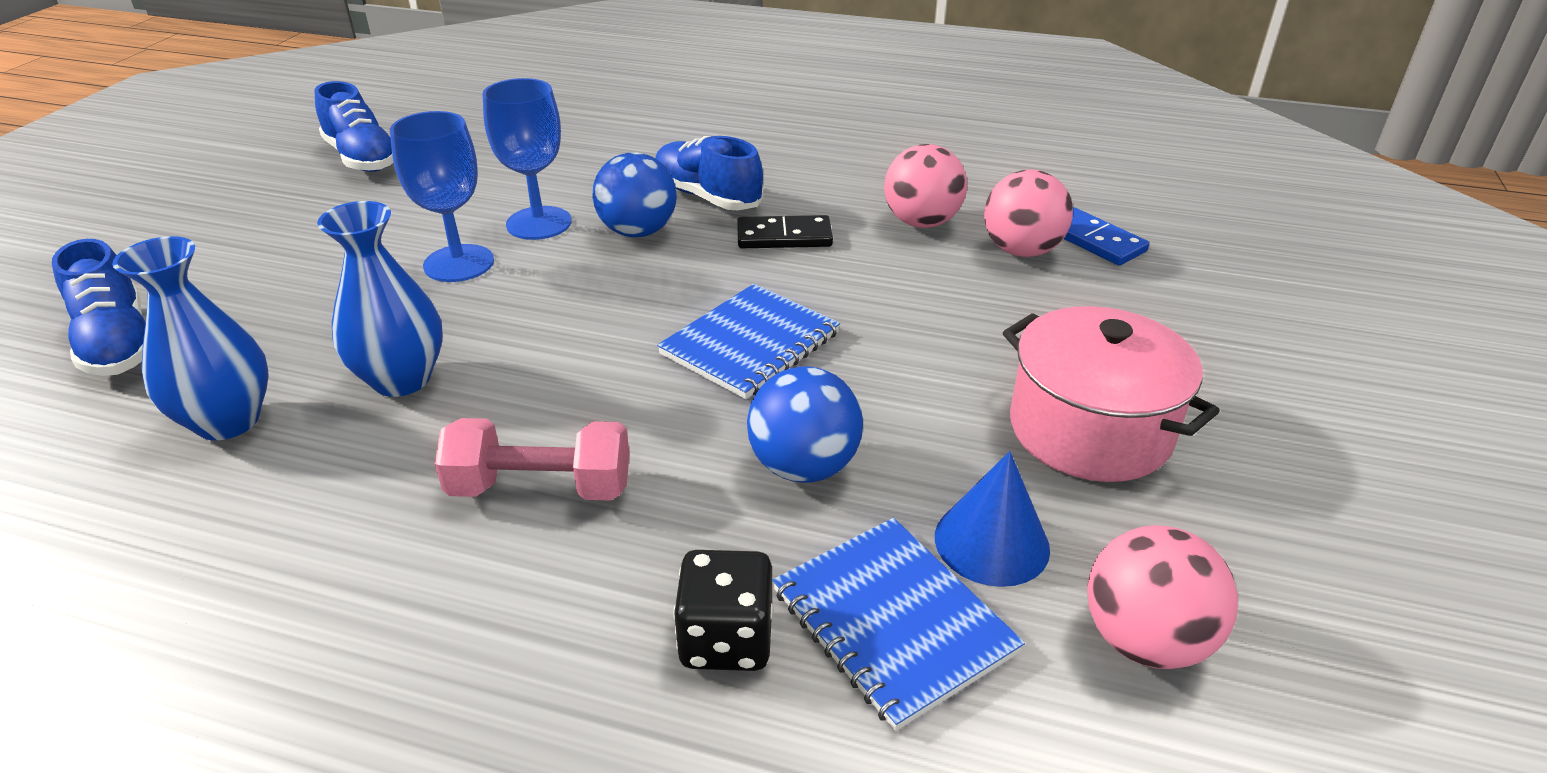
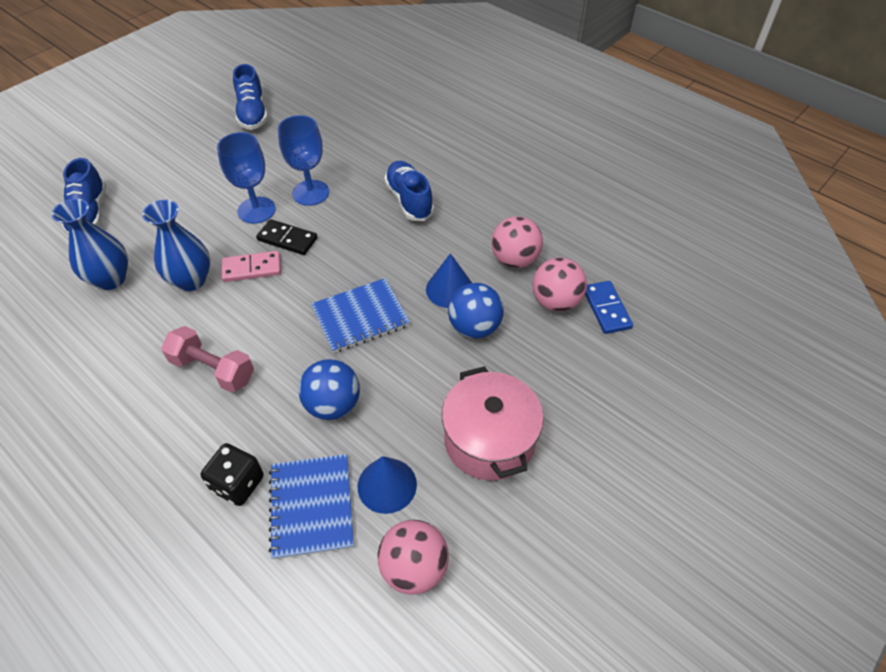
camera: 25 degrees right, 15 degrees up
(508, 335) = (252, 268): none -> pink domino
(638, 231) = (356, 216): blue ball -> blue ball (474, 327)
(784, 236) = (430, 245): black domino -> black domino (287, 239)
(860, 276) = (449, 289): none -> blue cone

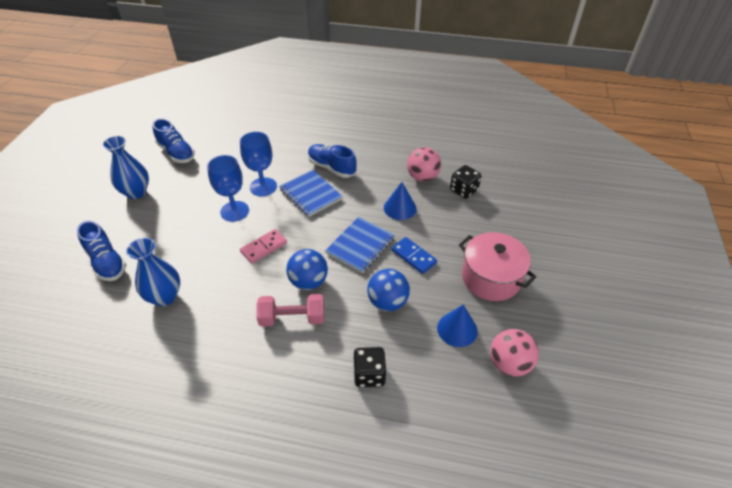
camera: 30 degrees left, 5 degrees down
(191, 280) = (227, 272): blue vase -> blue vase (136, 192)
(287, 239) = (272, 220): black domino -> none
(311, 506) = (425, 363): blue notebook -> blue notebook (310, 194)
(474, 327) = (432, 222): blue ball -> blue ball (308, 282)
(555, 301) = (463, 190): pink ball -> black dice
(606, 309) = (492, 183): blue domino -> blue domino (413, 256)

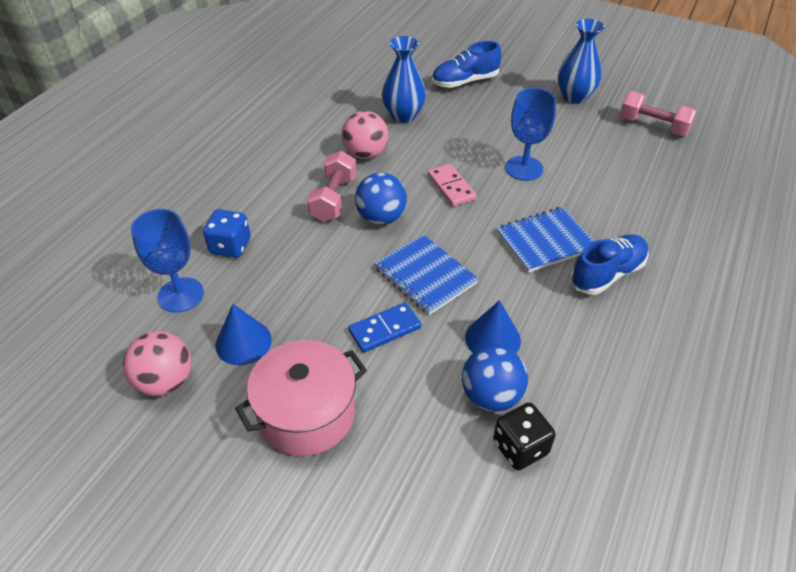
camera: 105 degrees right, 0 degrees up
(176, 153) = (653, 126): blue shoe -> pink dumbbell
(263, 187) = (569, 196): blue goblet -> blue goblet (181, 295)
(369, 374) = (230, 246): black dice -> blue dice
(387, 302) = (318, 283): blue ball -> blue ball (491, 396)
(422, 177) = (568, 392): pink ball -> pink ball (365, 154)

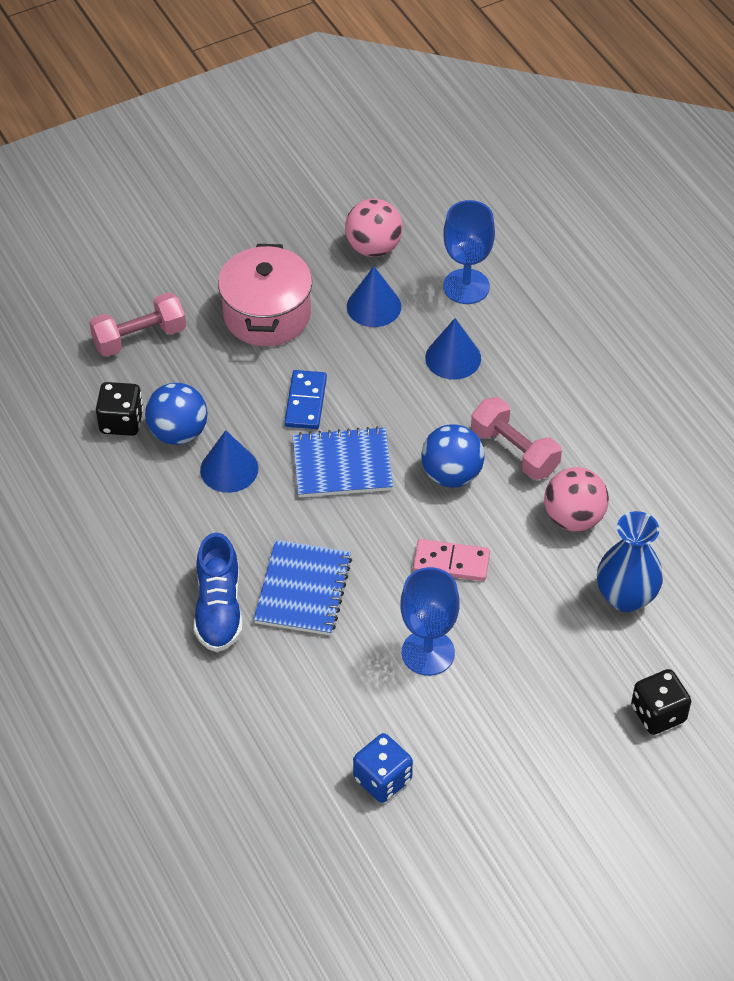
camera: 125 degrees right, 5 degrees up
(230, 246) = (505, 342): blue dice -> blue dice (382, 779)
(268, 266) = (453, 358): none -> blue cone
(464, 82) = (658, 713): blue shoe -> black dice
(574, 97) = (526, 820): blue vase -> none
(653, 126) = (394, 861): pink dumbbell -> pink dumbbell (139, 337)

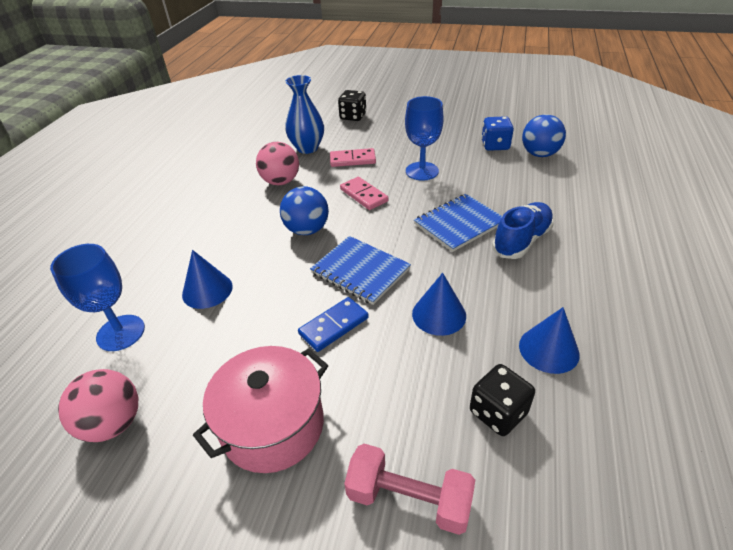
camera: 135 degrees left, 10 degrees down
(178, 432) = (454, 367): blue ball -> blue ball (539, 154)
(374, 306) = (193, 366): blue cone -> blue cone (548, 349)
(514, 451) = (259, 221): pink dumbbell -> none
(538, 615) = (352, 160): none -> pink domino

